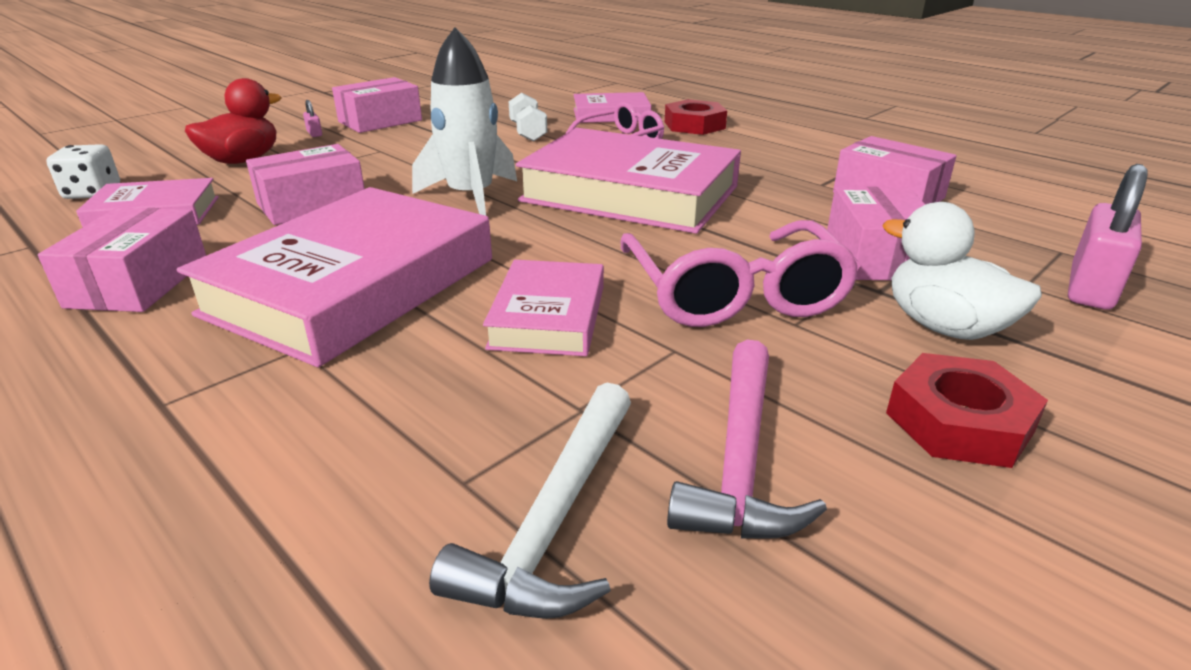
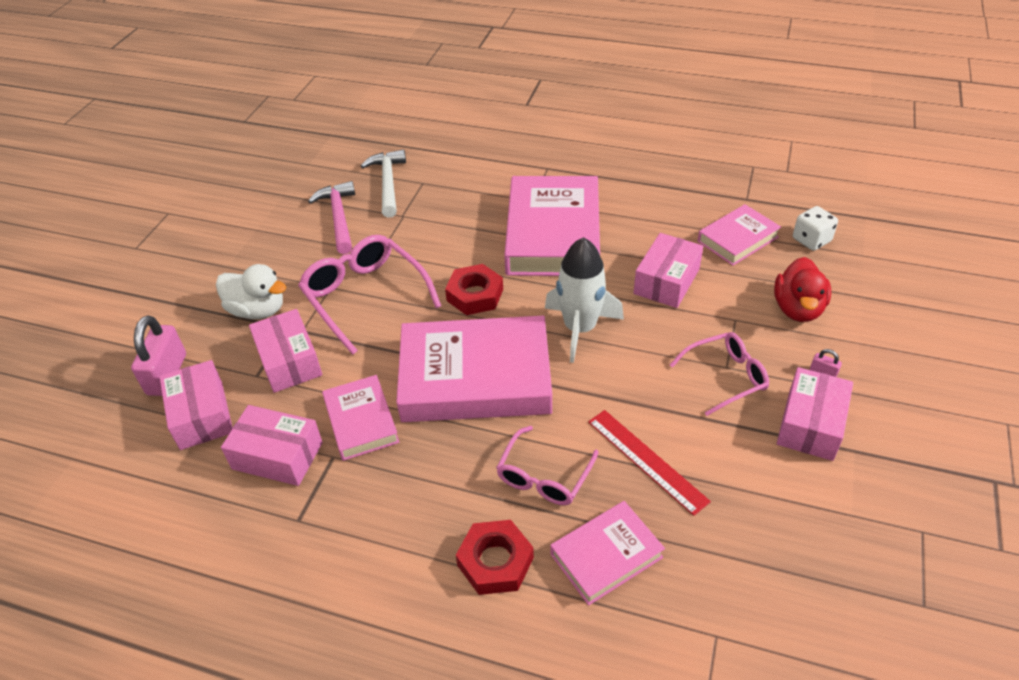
camera: 155 degrees right, 15 degrees up
(139, 282) = (650, 201): pink box -> pink box (201, 415)
(391, 147) = (726, 376): none -> pink glasses
(528, 132) = (647, 460): white dumbbell -> red ruler
(548, 316) = (446, 250): pink book -> pink book (361, 421)
(958, 422) = (261, 257): red nut -> red nut (475, 295)

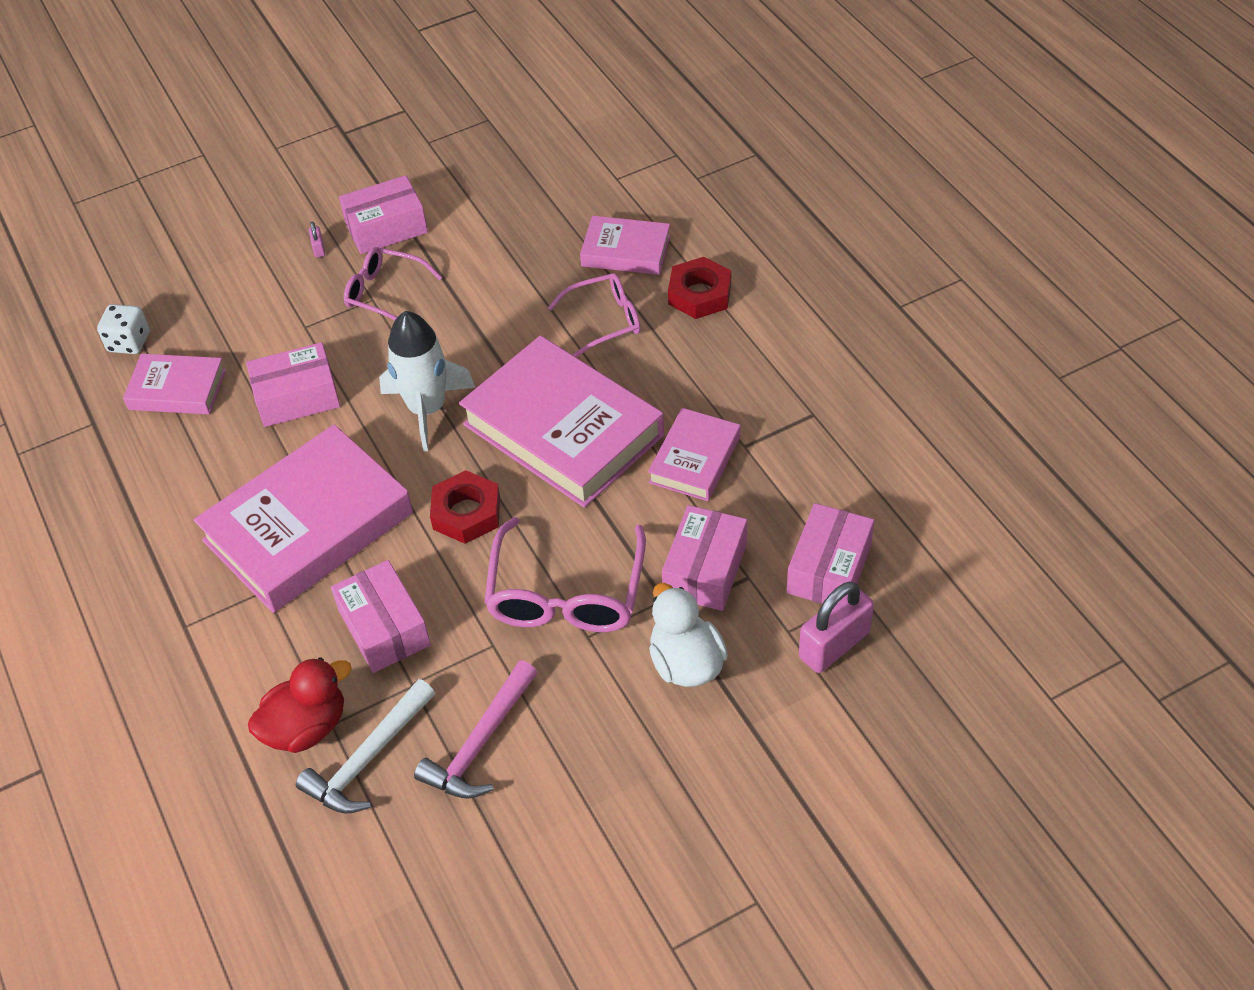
camera: 135 degrees left, 5 degrees up
(277, 455) = (789, 478): pink box -> pink box (384, 628)
(647, 460) = (523, 282): red ruler -> none
(797, 309) = (249, 299): red duck -> red duck (306, 727)

